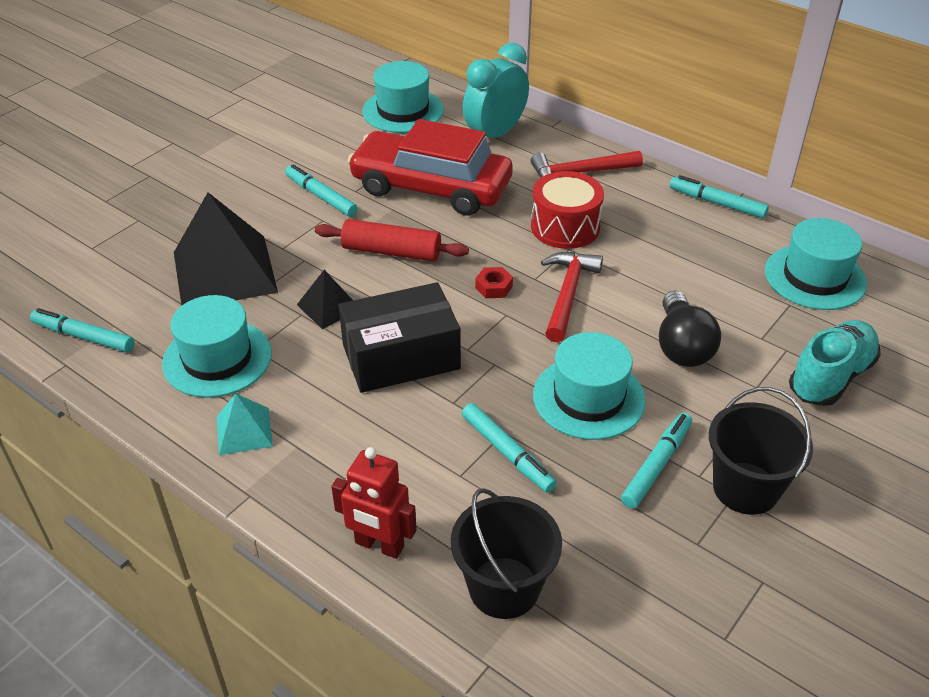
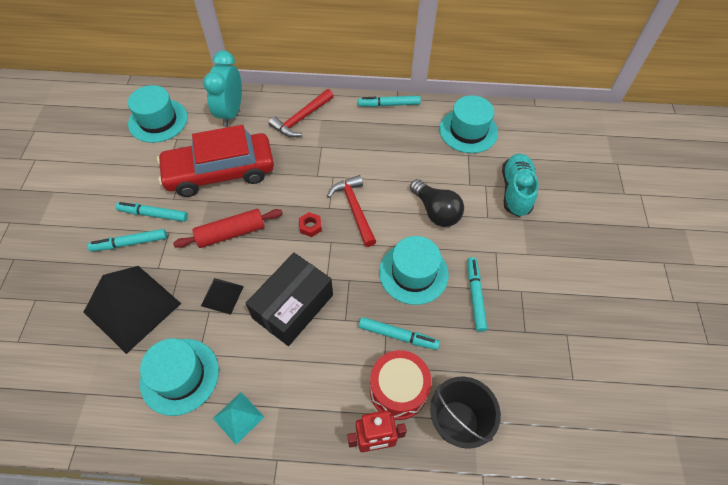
camera: 35 degrees left, 15 degrees up
(84, 336) = (71, 415): turquoise marker -> turquoise marker (130, 243)
(565, 227) = (320, 162): red drum -> red drum (398, 390)
(745, 488) = (523, 283): black bucket -> none

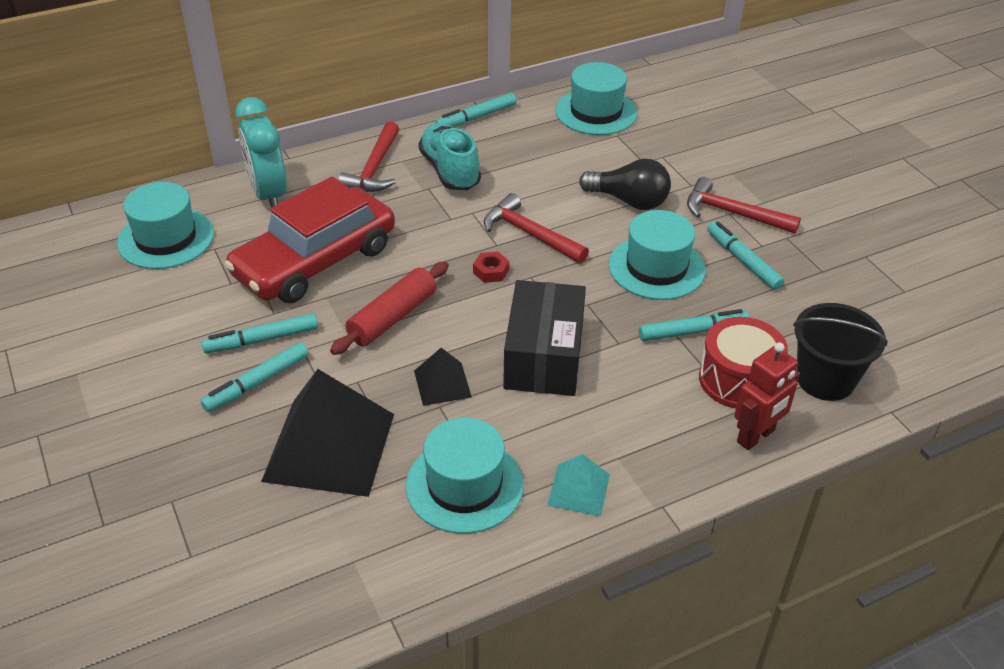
camera: 30 degrees left, 15 degrees down
(498, 254) = (733, 213): none -> red hammer
(515, 191) = (700, 150): turquoise shoe -> turquoise shoe (450, 171)

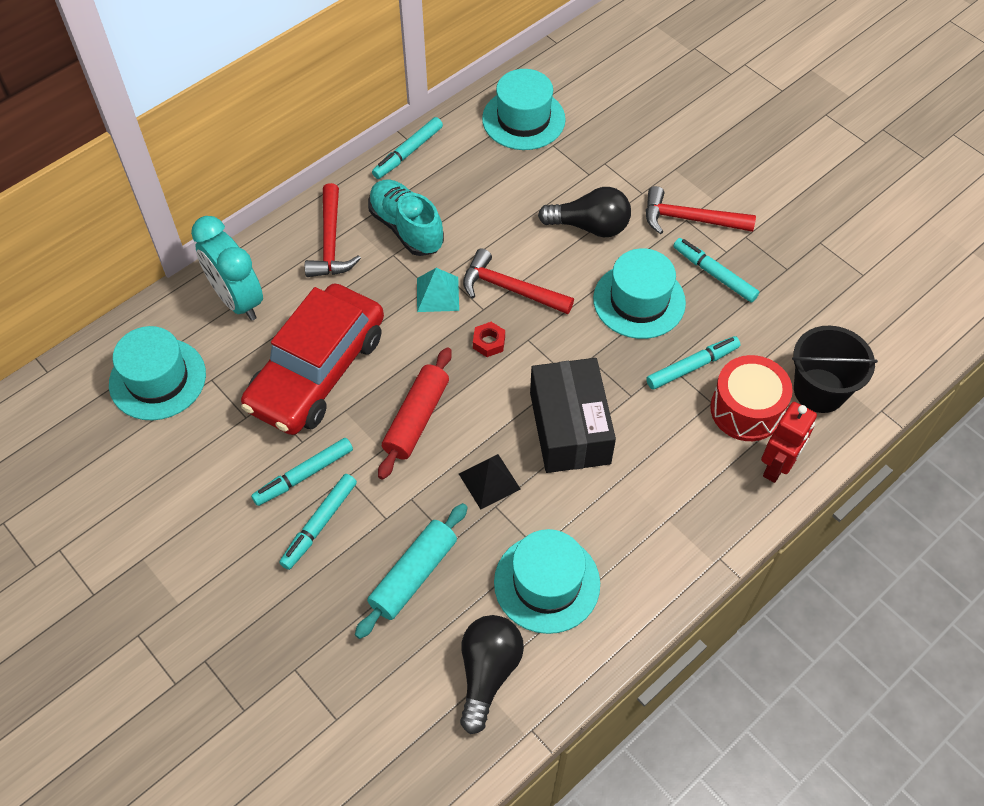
camera: 15 degrees left, 15 degrees up
(329, 446) = (413, 575): black pyramid -> turquoise rolling pin
(367, 552) = (488, 672): none -> black light bulb
(579, 489) = (645, 561): turquoise pyramid -> turquoise pyramid (437, 294)

